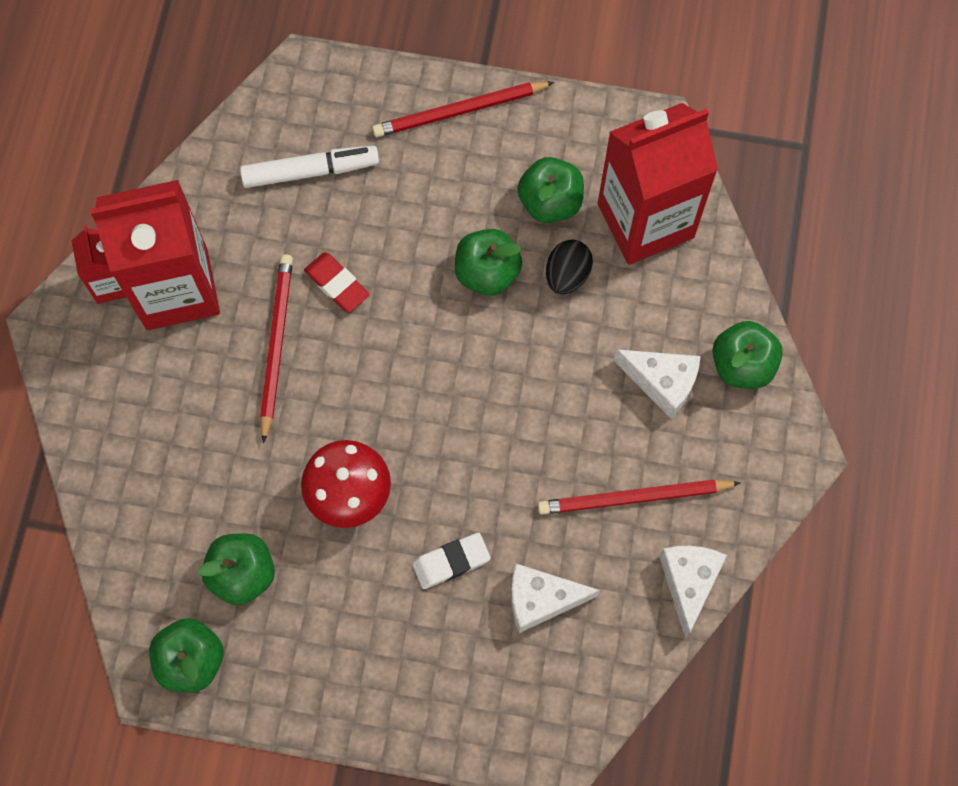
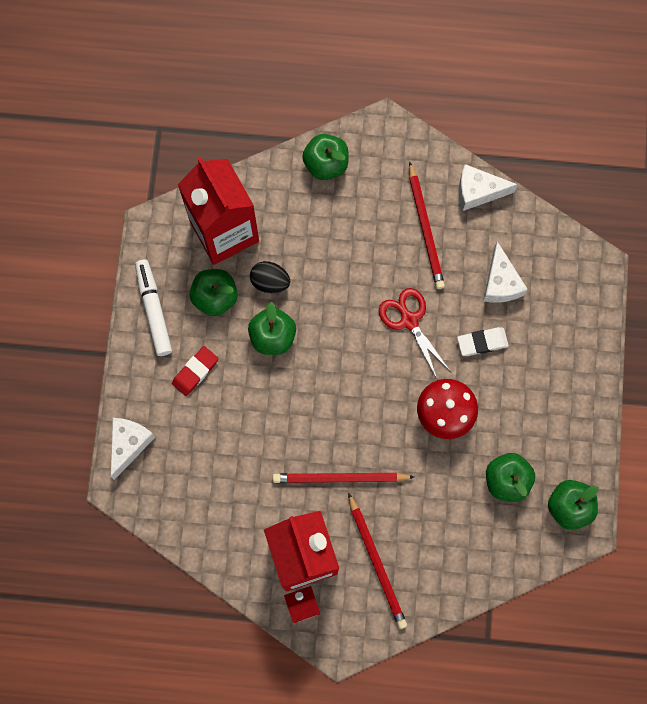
camera: 95 degrees left, 5 degrees up
(310, 171) = (202, 471): white marker -> white marker (154, 310)
(337, 284) = (290, 441): red eraser -> red eraser (195, 372)
(451, 562) = (482, 342): white eraser -> white eraser turned 75 degrees counterclockwise
(460, 111) = (146, 367): red pencil -> red pencil (377, 563)
(494, 460) = (409, 320): none -> red scissors
(662, 382) = (343, 214): white cheese -> white cheese (129, 444)

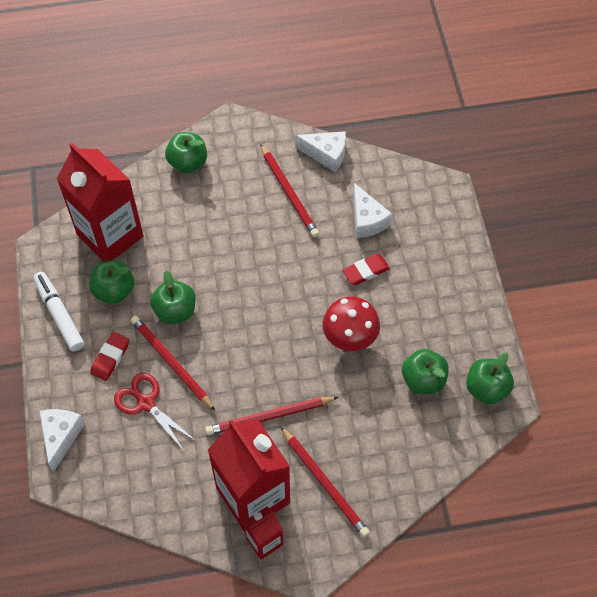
camera: 15 degrees left, 15 degrees down
(255, 394) = (171, 363): none -> red pencil
(270, 282) = (161, 266): black egg -> none
(409, 320) = (295, 268): red scissors -> red scissors (145, 403)
(478, 192) = (326, 154): white cheese -> white cheese turned 150 degrees counterclockwise
(482, 342) = (366, 271): white eraser -> red eraser

